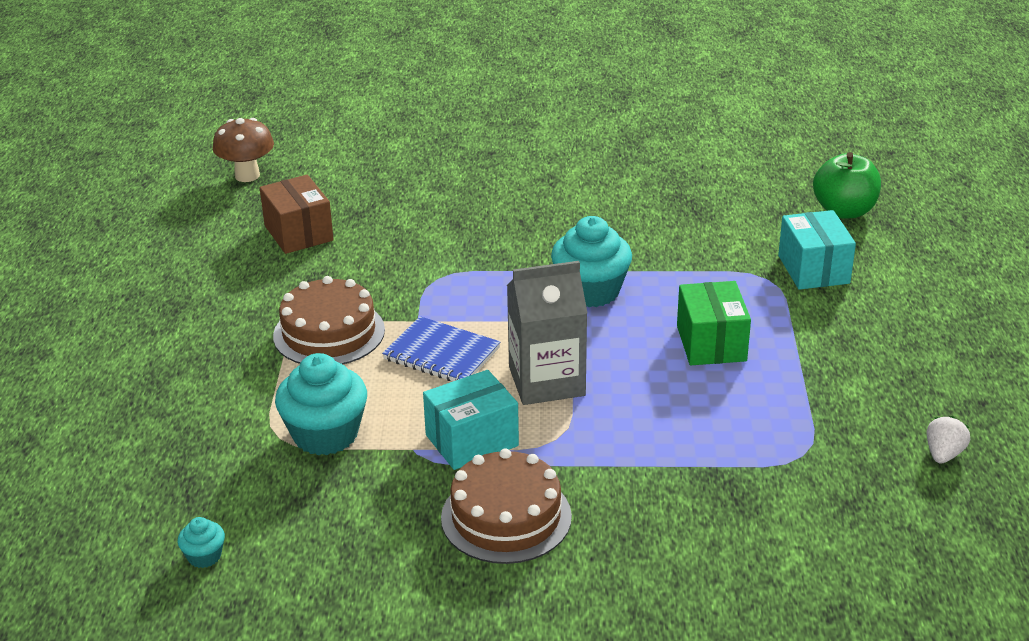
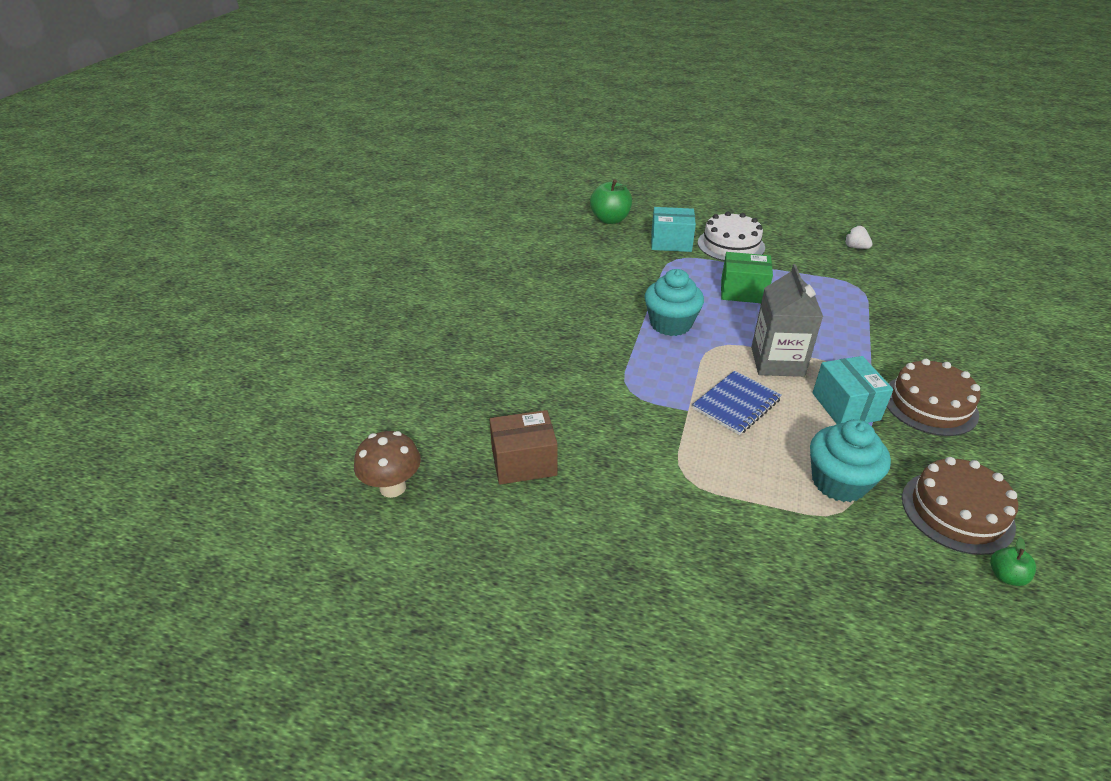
camera: 75 degrees left, 5 degrees up
(204, 556) = (1006, 576): turquoise cupcake -> green apple
(329, 333) = (694, 462): brown cake -> brown cake (957, 511)
(848, 323) = (731, 245): none -> white cake

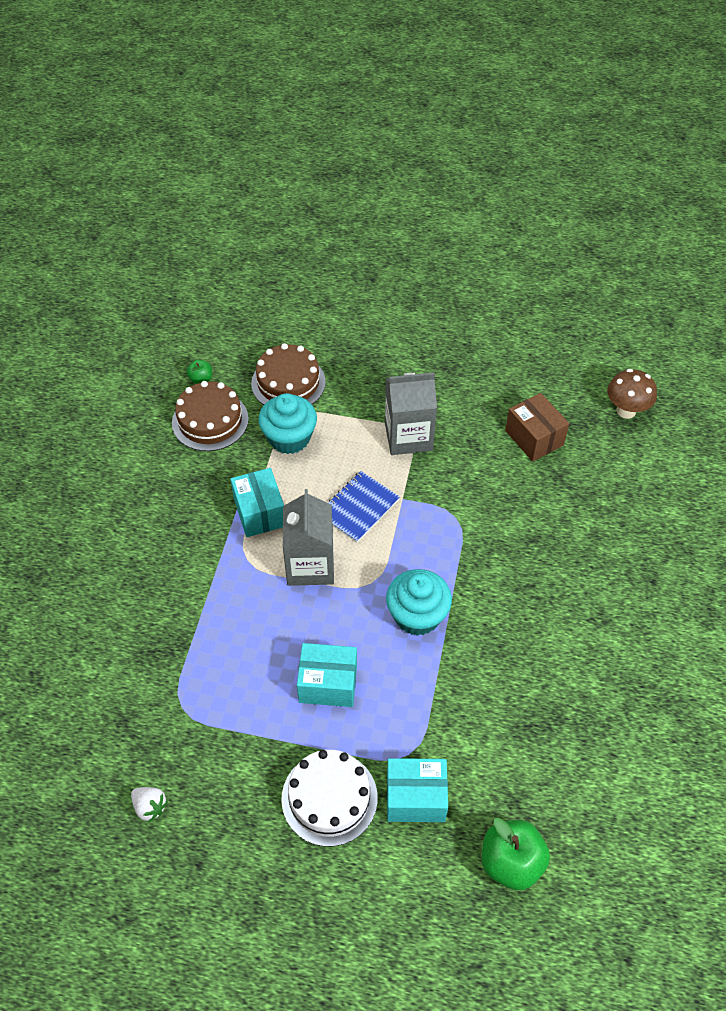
camera: 175 degrees right, 15 degrees up
(524, 462) = (534, 438): brown box -> brown box turned 75 degrees clockwise
(683, 474) = (408, 436): none -> grey carton
(743, 291) = (328, 683): green box -> turquoise box
(929, 405) = (182, 520): brown cake -> brown cake (288, 382)

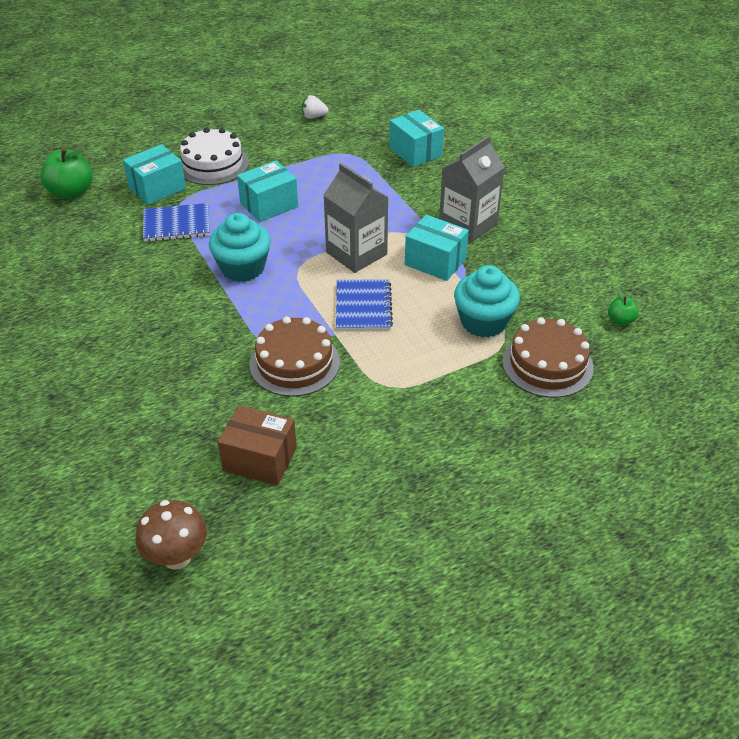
camera: 140 degrees right, 10 degrees down
(120, 659) = (415, 152): none -> turquoise box
(210, 421) = (563, 296): brown cake -> brown cake (294, 363)
(408, 436) = (384, 385): grey carton -> grey carton (468, 224)
(435, 719) = (176, 225): none -> blue notebook

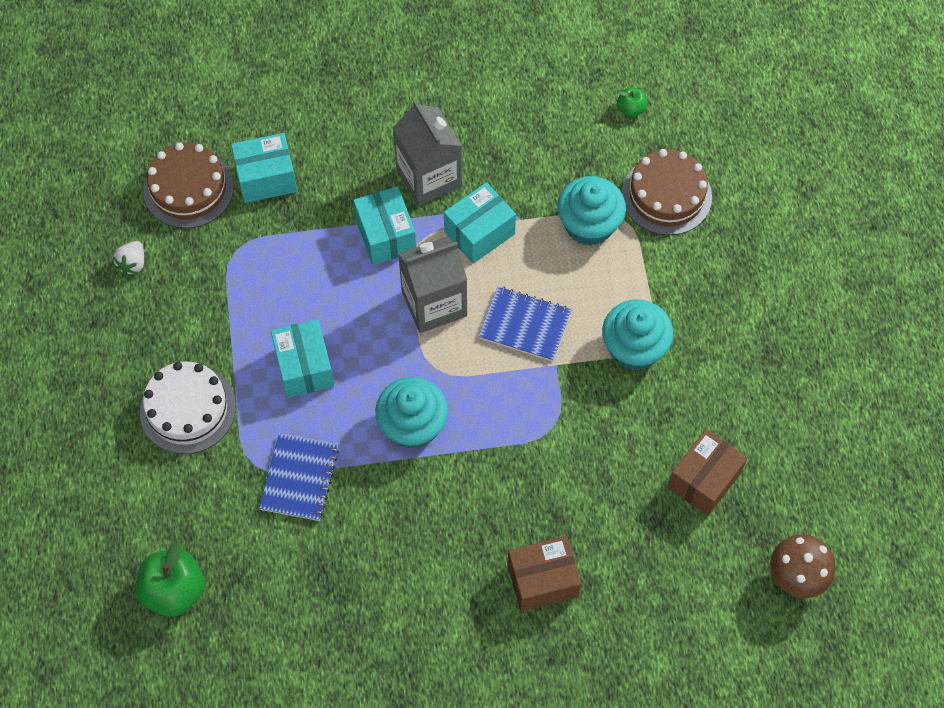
camera: 70 degrees left, 20 degrees up
(126, 373) = (542, 580): none -> brown box
(157, 188) = (212, 485): turquoise box -> turquoise box (386, 235)
(294, 363) = (585, 414): brown cake -> brown cake (189, 188)
(376, 379) = (634, 348): none -> turquoise cupcake

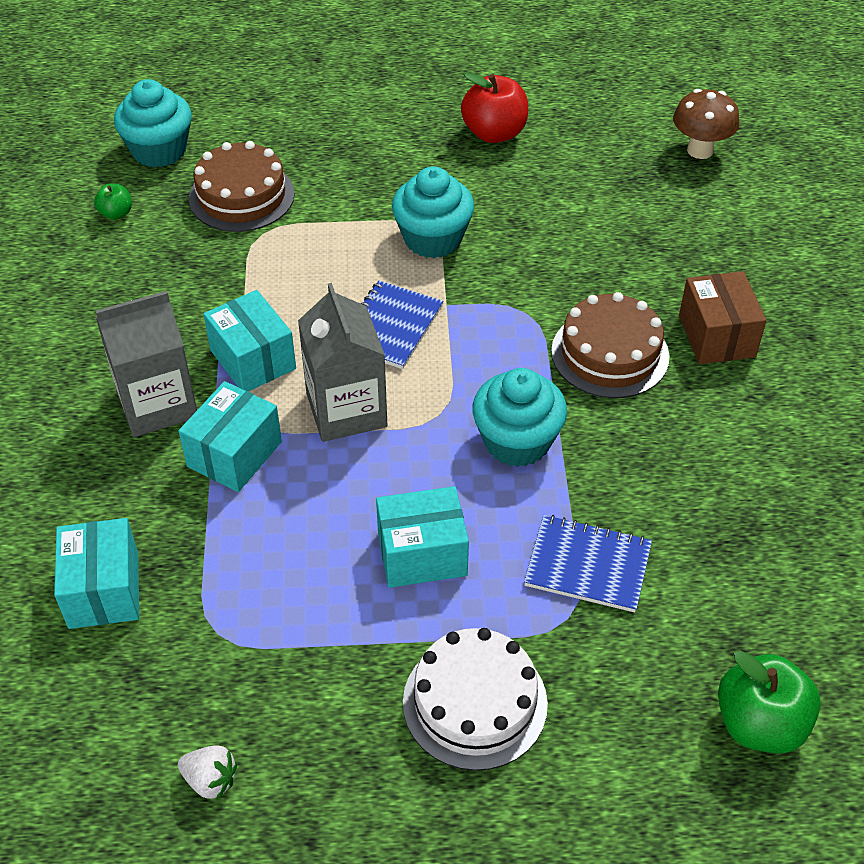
camera: 85 degrees left, 15 degrees down
(189, 188) = (92, 696): brown cake -> brown cake (610, 353)
(386, 235) = (234, 454): turquoise box -> turquoise box turned 45 degrees counterclockwise
(589, 225) = (265, 261): turquoise cupcake -> turquoise cupcake (159, 150)
(704, 480) = (595, 201): brown box -> none
(788, 389) = (494, 133): none -> red apple

